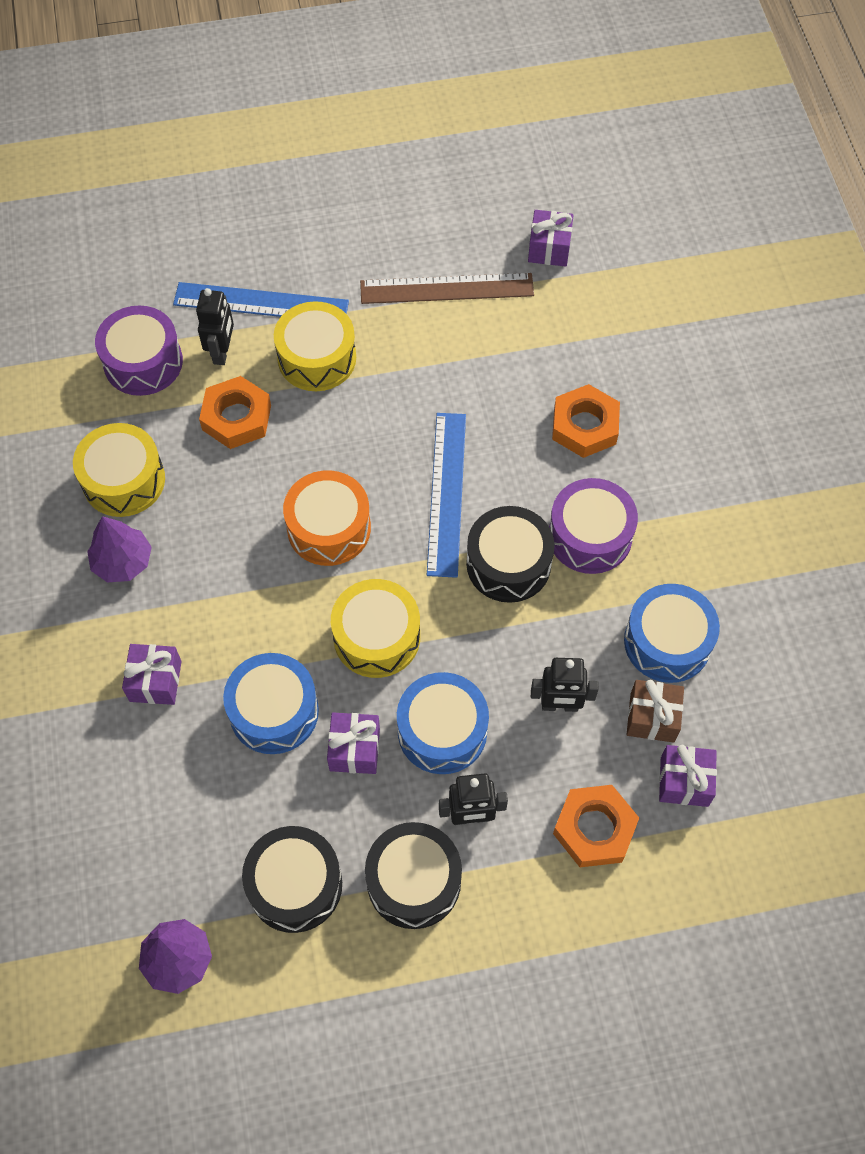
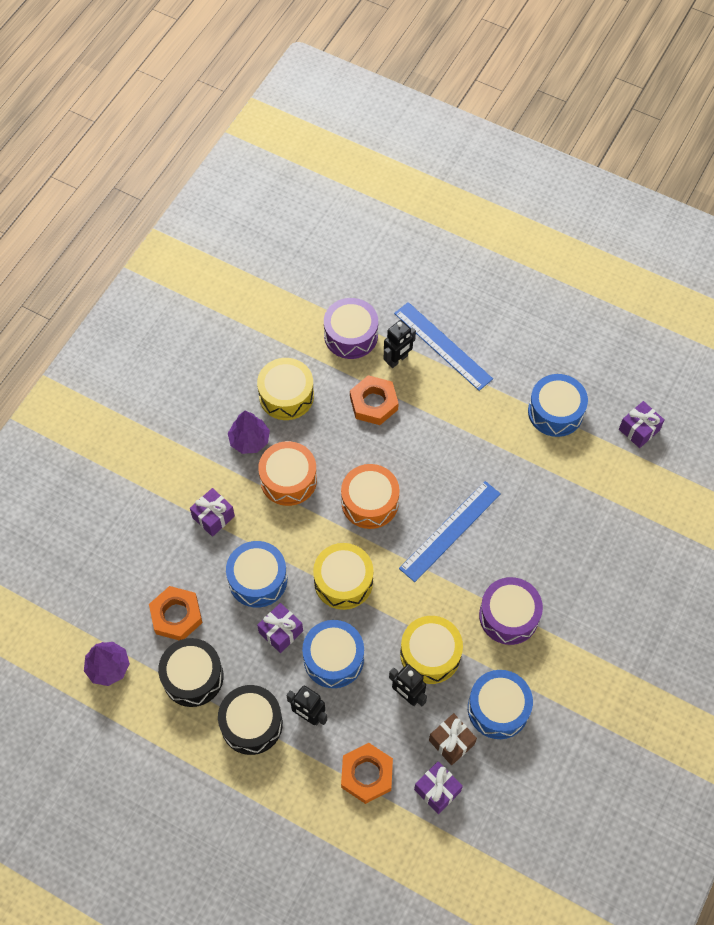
camera: 40 degrees right, 0 degrees up
(210, 572) = (288, 479): none -> orange drum
(317, 358) = (446, 400): yellow drum -> yellow drum (430, 654)
(447, 289) = (555, 412): brown ruler -> blue drum
(508, 564) = (449, 596): black drum -> none
(585, 426) = (563, 551): orange nut -> orange nut (176, 616)

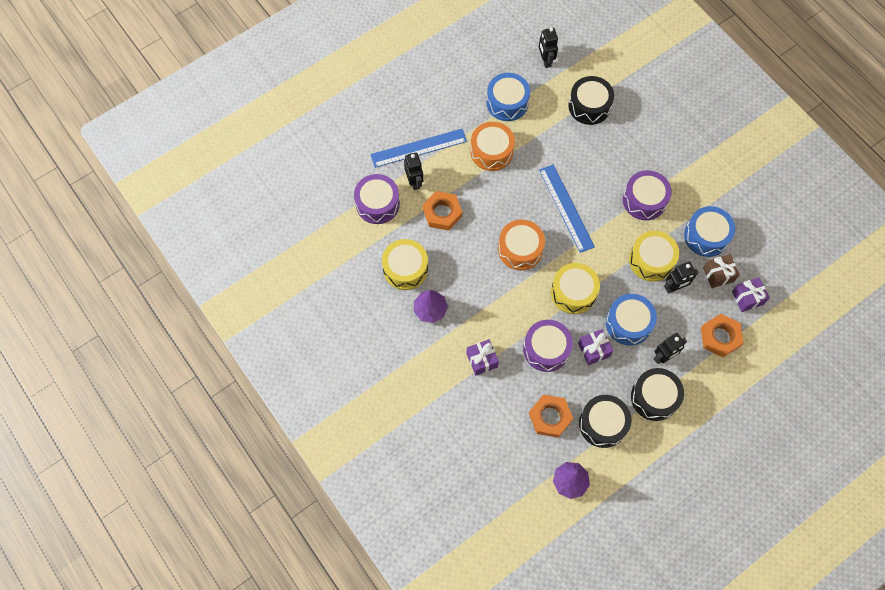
camera: 65 degrees left, 5 degrees up
(258, 579) = (546, 349): blue drum -> purple drum
(288, 479) = (476, 296): orange drum -> orange drum (491, 151)
(604, 503) = (589, 106): none -> black drum
(639, 430) = (545, 60): purple gift -> black robot

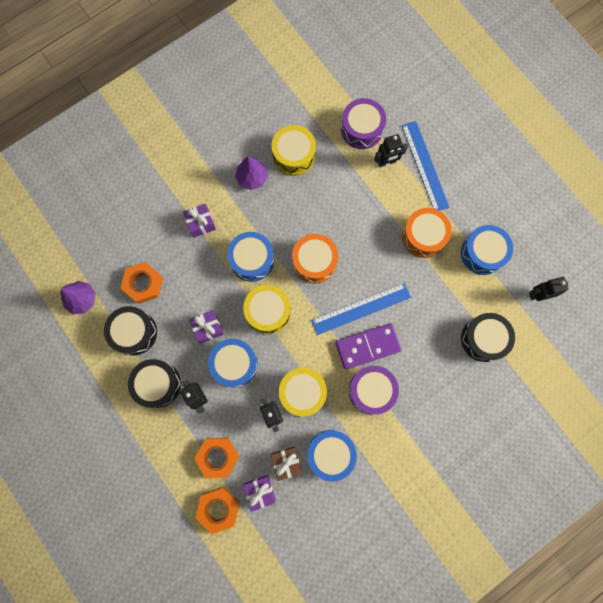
camera: 90 degrees right, 10 degrees up
(442, 213) = (353, 188): orange nut -> orange nut (218, 509)
(520, 308) = (252, 260): none -> blue drum
(546, 349) = (210, 283): purple drum -> none
(602, 203) = (367, 346): none -> purple domino

